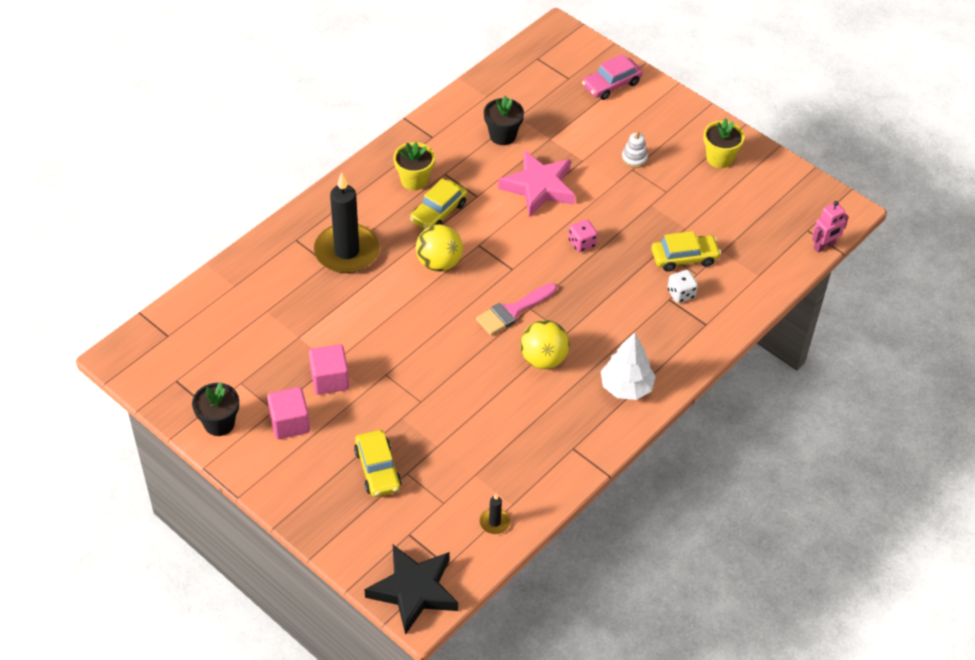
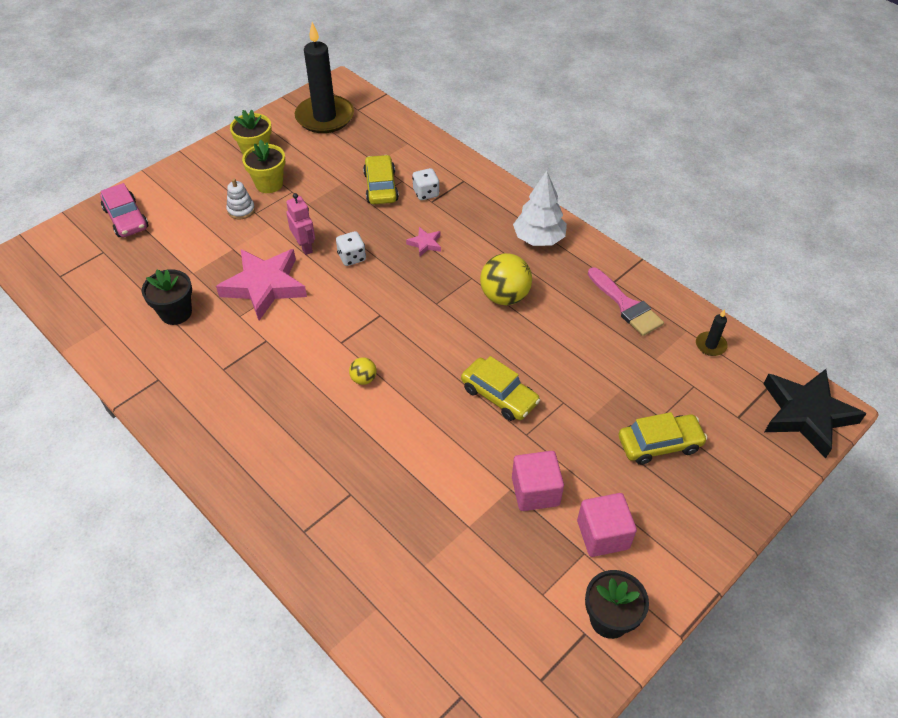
camera: 85 degrees left, 0 degrees up
(347, 251) = (333, 472): black candle -> black candle (325, 117)
(414, 180) = (227, 399): yellow flower pot -> yellow flower pot (269, 184)
(438, 212) = (284, 377): yellow car -> yellow car (499, 395)
(439, 263) = (363, 379): yellow ball -> yellow ball, size x0.50
(513, 311) = (439, 317): pink brush -> pink brush (626, 305)
(582, 243) = (352, 257): pink dice -> white dice
(607, 296) = (425, 244): none -> pink star
(824, 246) = (378, 102): pink robot -> pink robot (305, 246)

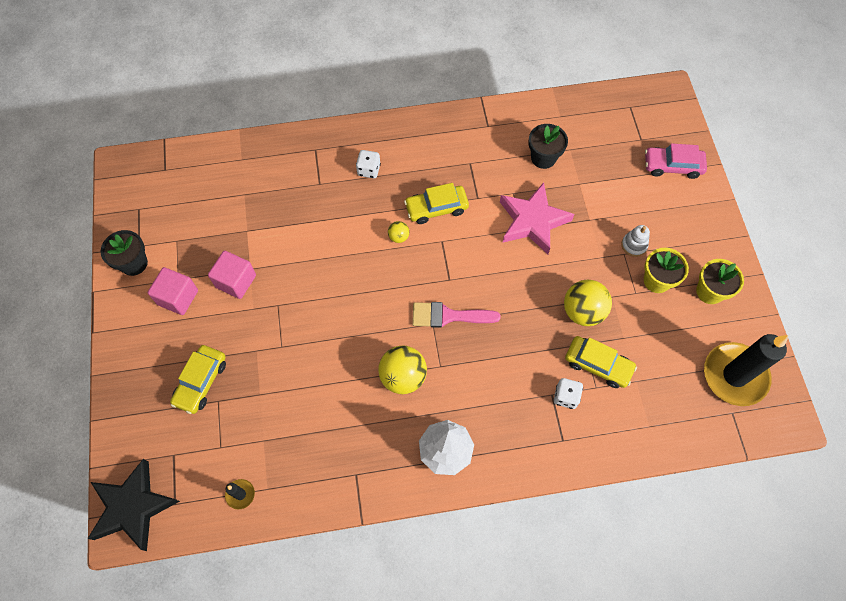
camera: 125 degrees right, 15 degrees up
(305, 246) = (559, 268): pink robot -> none
(337, 214) = (583, 311): none -> yellow ball
(352, 257) = (523, 294): white dice -> white dice (369, 170)
(425, 244) = (502, 356): pink star -> none
(499, 395) = (319, 310): yellow car -> yellow car (436, 208)
(626, 305) = (325, 462): pink brush -> pink brush (448, 316)

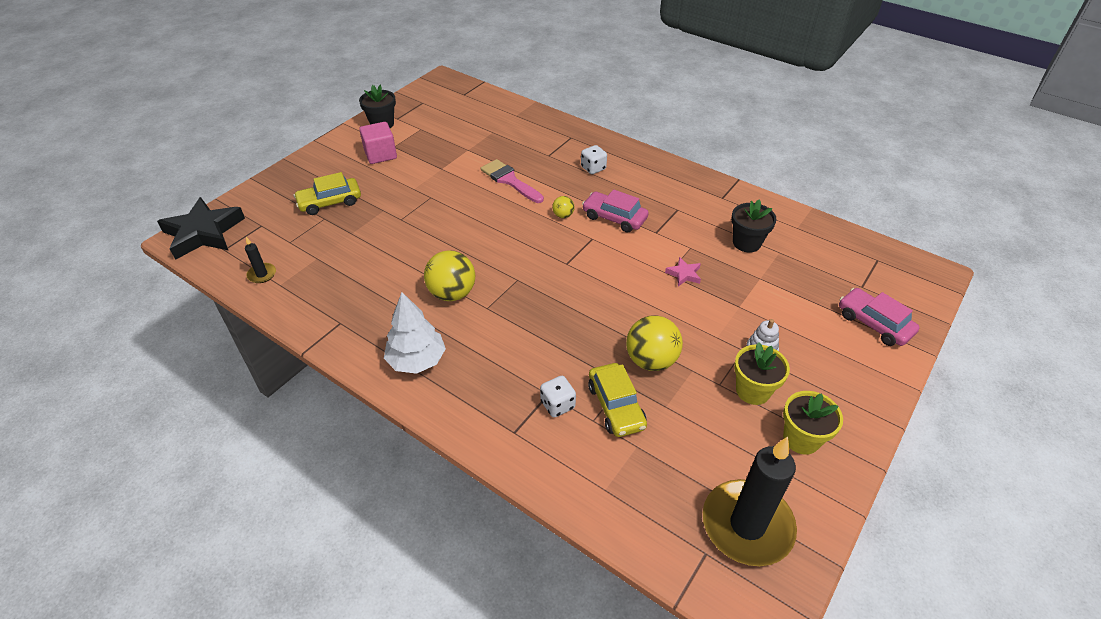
camera: 45 degrees right, 20 degrees down
(236, 281) = (424, 169): pink cube -> none
(436, 208) = (614, 218): yellow car -> pink car
(448, 316) = (535, 283): pink brush -> pink brush (509, 180)
(532, 221) = (684, 274): pink star -> pink star, size x0.43

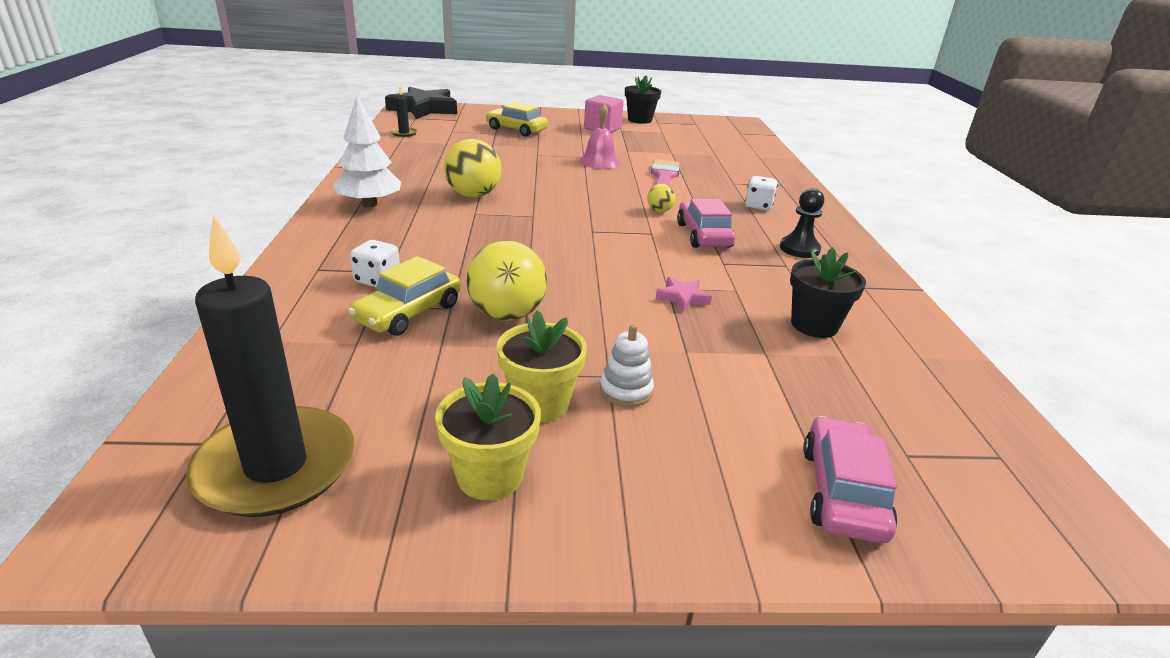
camera: 50 degrees right, 15 degrees down
(449, 195) = (599, 162): none -> pink bell
(663, 191) = (799, 249): none -> black pawn

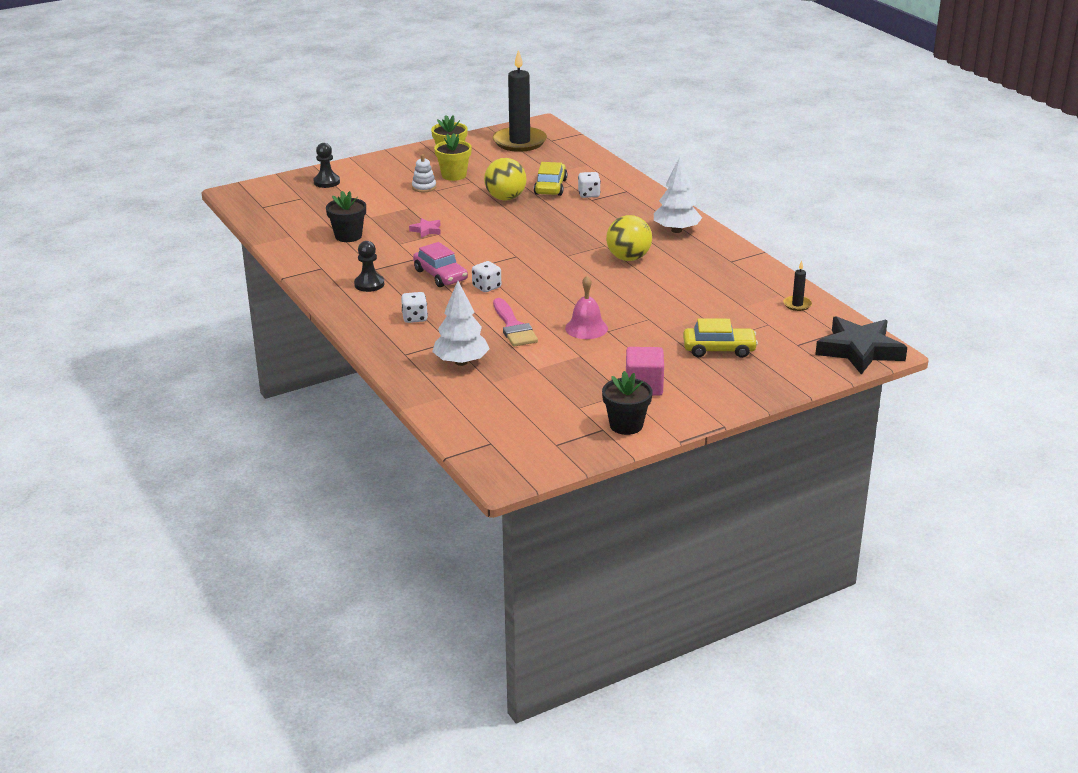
camera: 155 degrees right, 0 degrees up
(659, 211) = (486, 287): yellow ball -> white dice
(732, 169) = (461, 362): none -> white tree
(842, 492) = (326, 182): pink car -> black pawn

